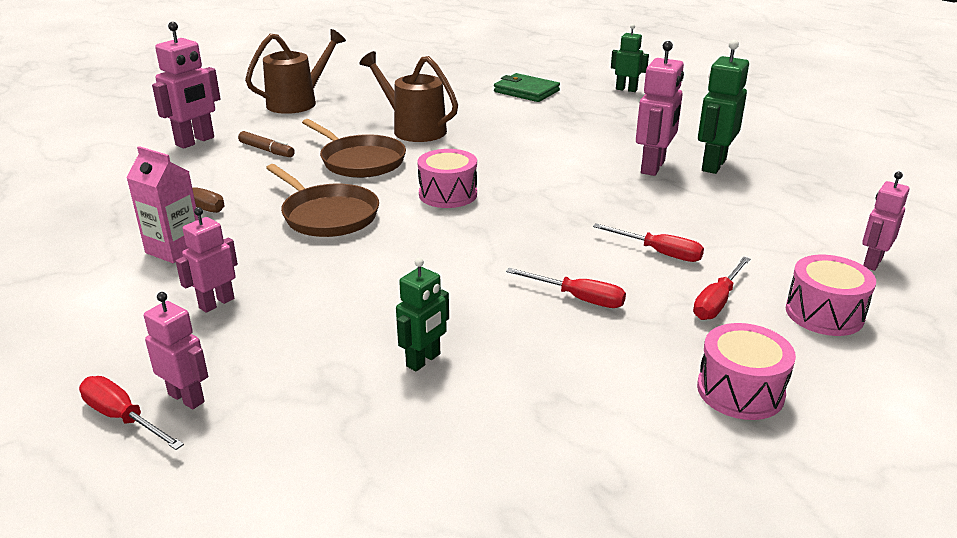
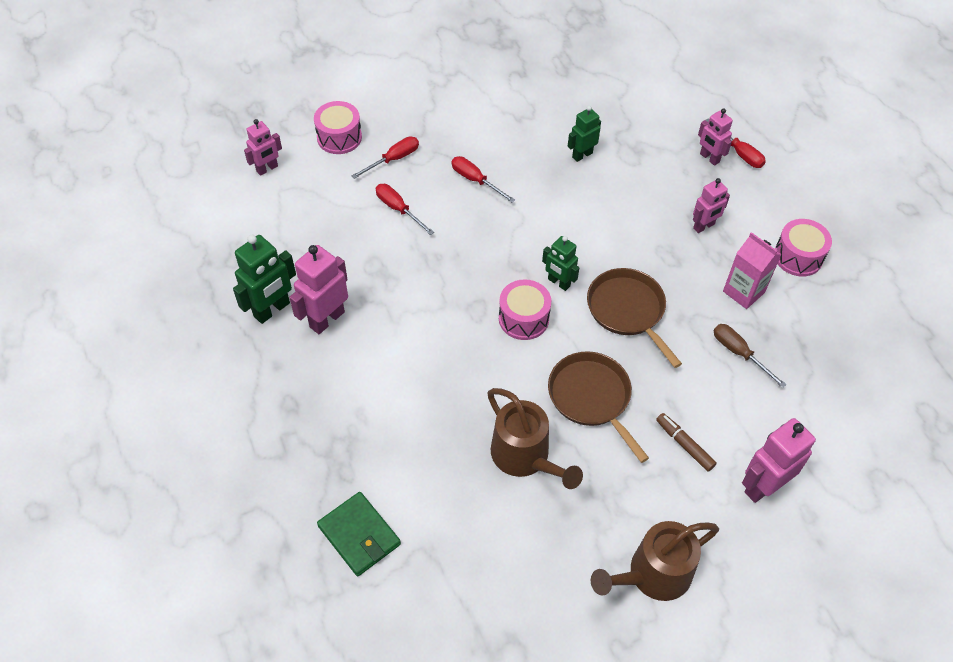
camera: 165 degrees left, 25 degrees up
(626, 89) = (235, 507): green robot -> green robot (558, 283)
(740, 391) = (427, 103): pink drum -> pink drum (798, 257)

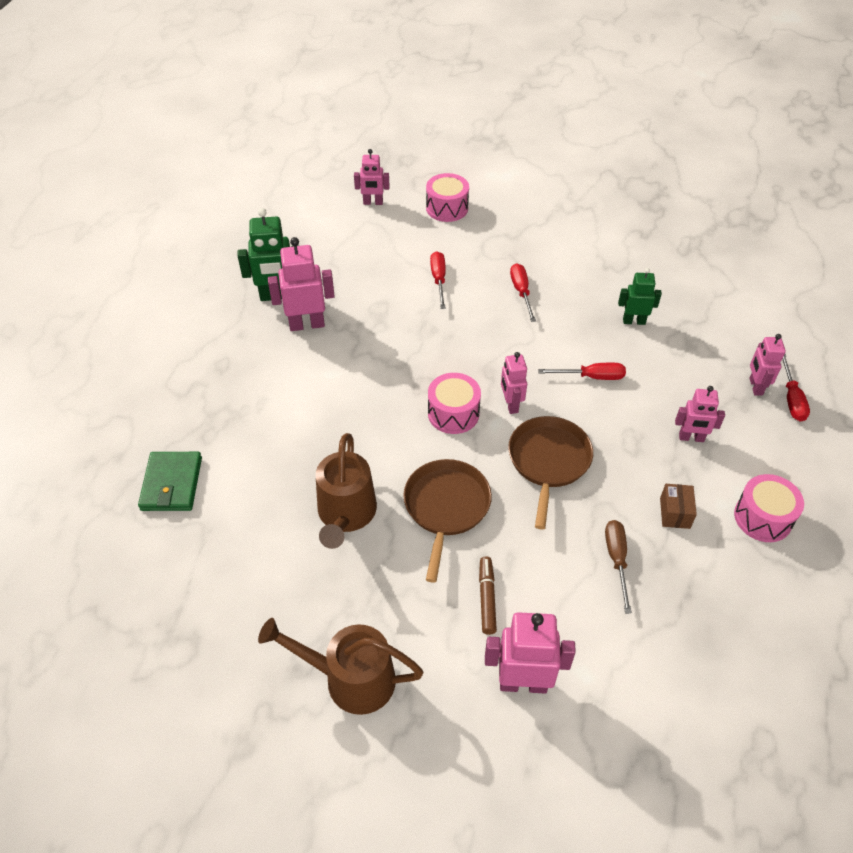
camera: 40 degrees right, 5 degrees down
(393, 159) = (472, 243): red screwdriver -> red screwdriver (591, 377)
(558, 283) = (511, 404): green robot -> pink robot
(743, 292) = (674, 513): pink carton -> brown box

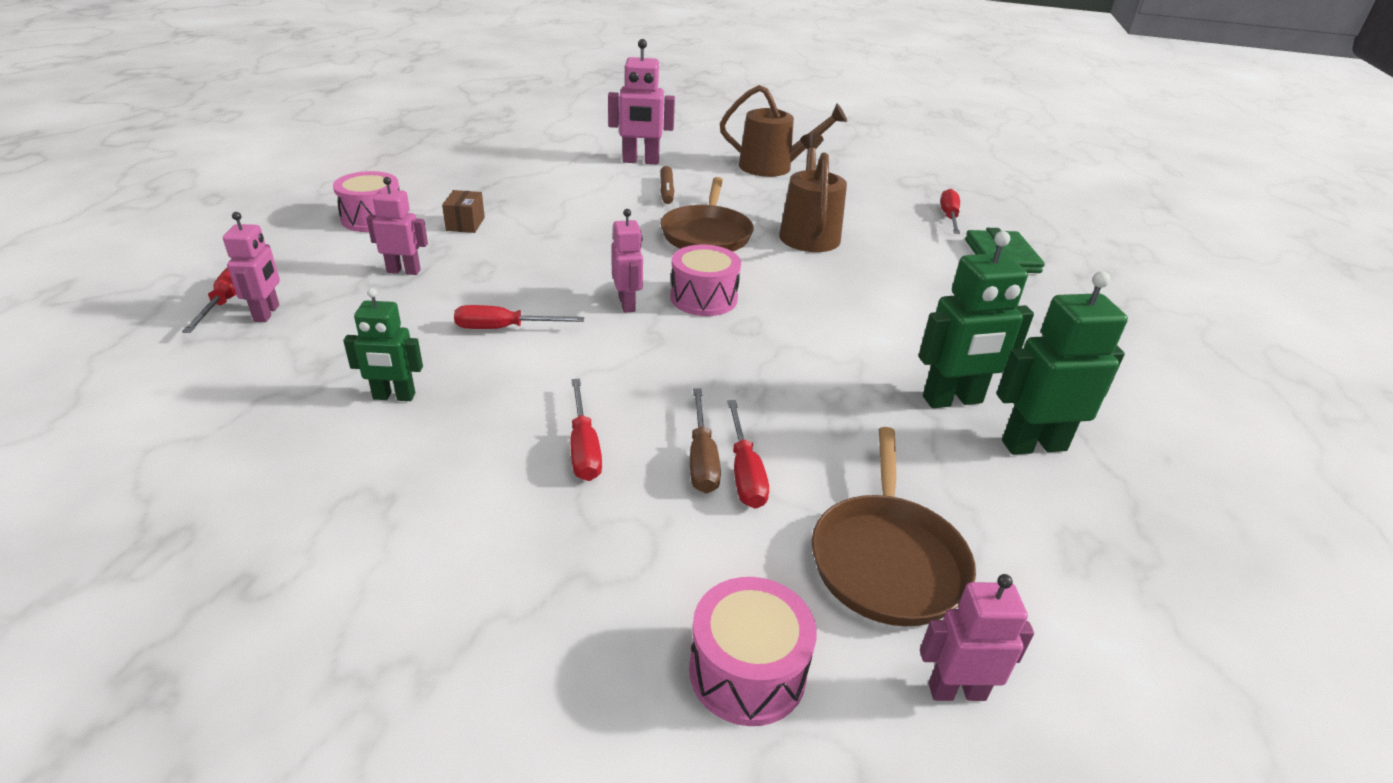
camera: 175 degrees right, 15 degrees down
(181, 558) = (949, 217): none -> red screwdriver
(307, 324) = (952, 400): pink robot -> green robot
(548, 461) = (590, 259): brown pan -> brown pan (887, 560)
(616, 560) = (541, 203): brown screwdriver -> brown screwdriver (702, 459)

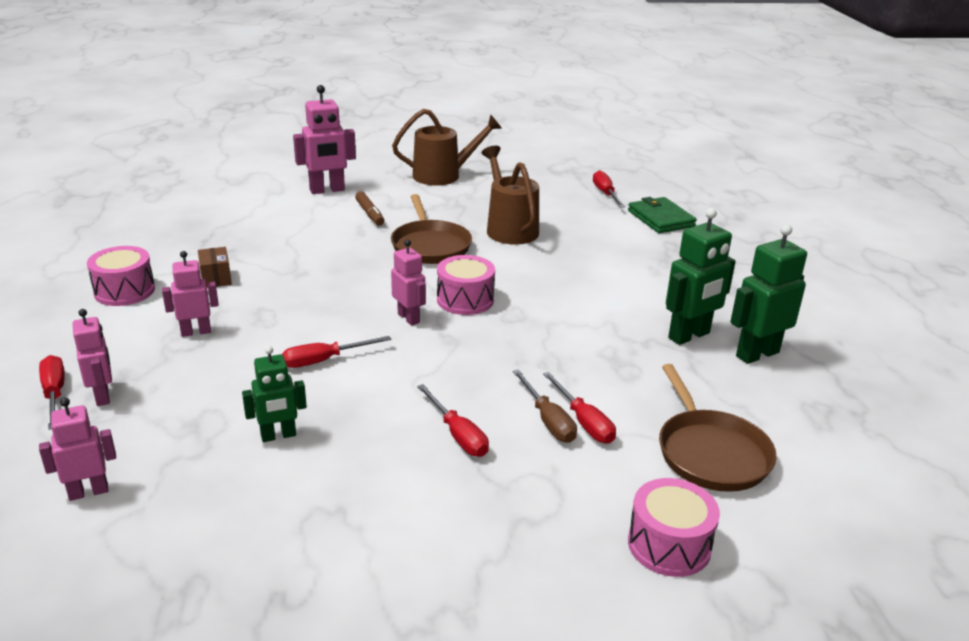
camera: 20 degrees left, 5 degrees down
(956, 691) = (795, 517): pink robot -> pink robot (88, 492)

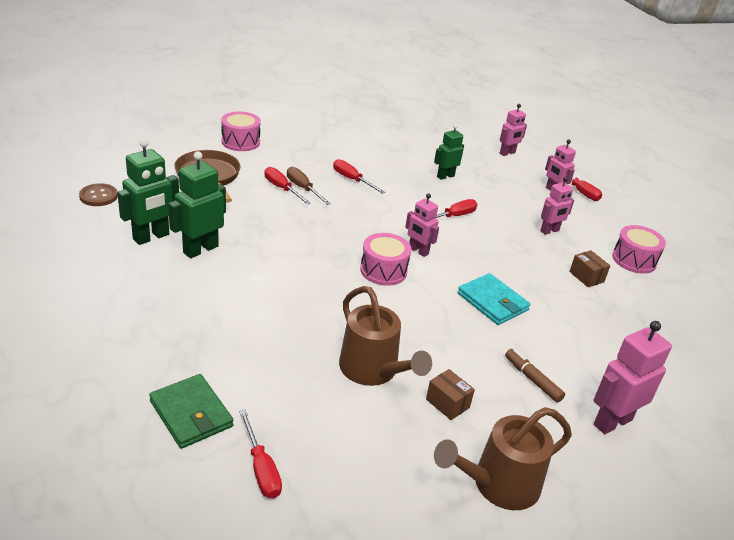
camera: 165 degrees right, 5 degrees up
(357, 264) = (492, 302): none -> turquoise wallet
(430, 246) = (442, 333): brown pan -> none
(455, 208) = (447, 403): none -> brown box
(867, 420) = (98, 196): none -> brown button

